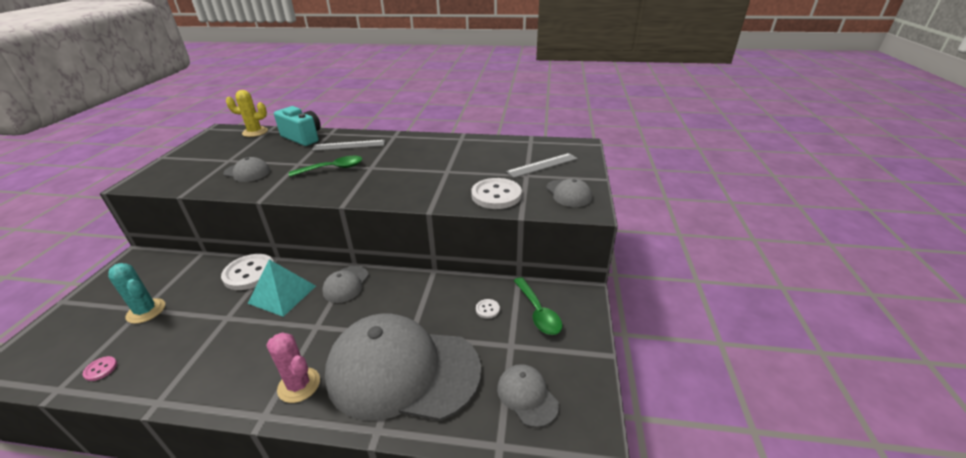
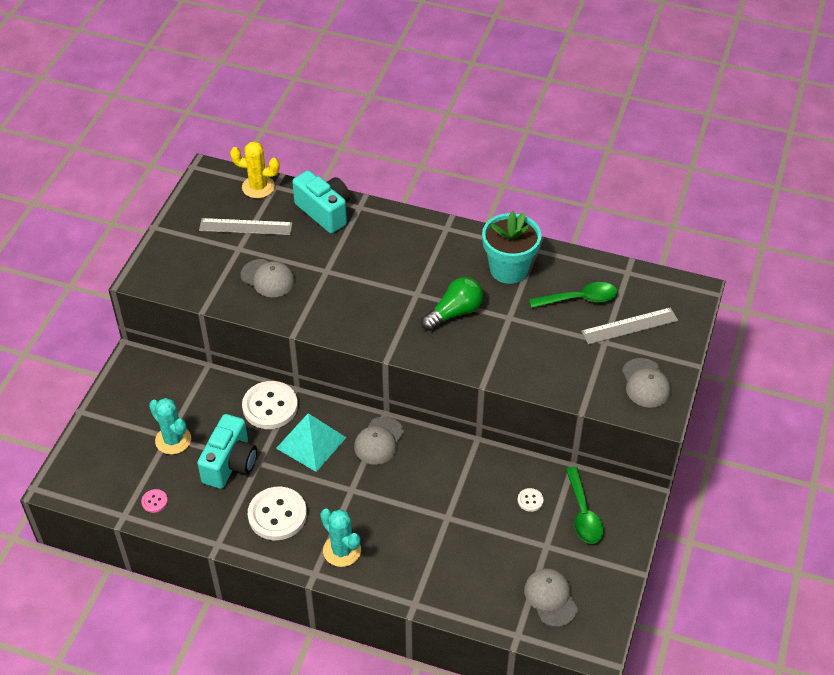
camera: 10 degrees right, 15 degrees up
(198, 322) = (230, 463): none -> turquoise camera
(299, 385) = (342, 550): pink cactus -> turquoise cactus
(333, 168) = (370, 289): green spoon -> green spoon (579, 299)
(349, 145) = (387, 241): grey ruler -> grey ruler (245, 227)
(402, 173) = (454, 313): none -> green light bulb
(402, 371) = (437, 553): grey cap -> none
(442, 149) = (509, 269): none -> turquoise flower pot
(496, 195) = (561, 372): white button -> white button (277, 515)

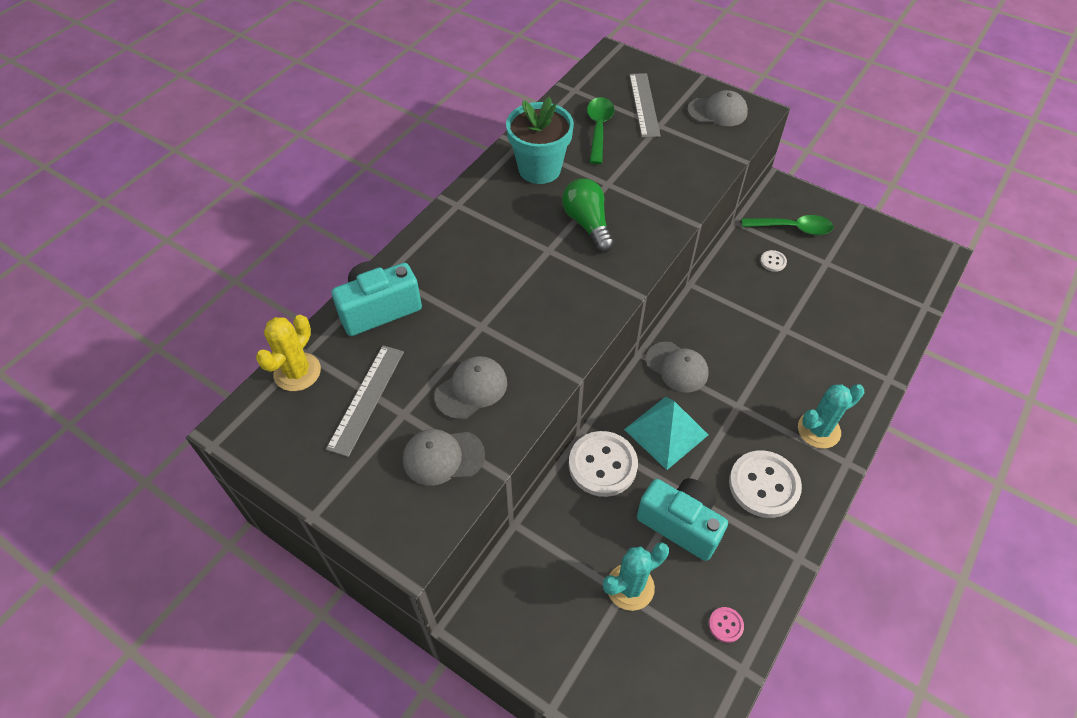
camera: 75 degrees left, 5 degrees up
(550, 598) = (885, 273): grey cap -> grey cap (443, 457)

